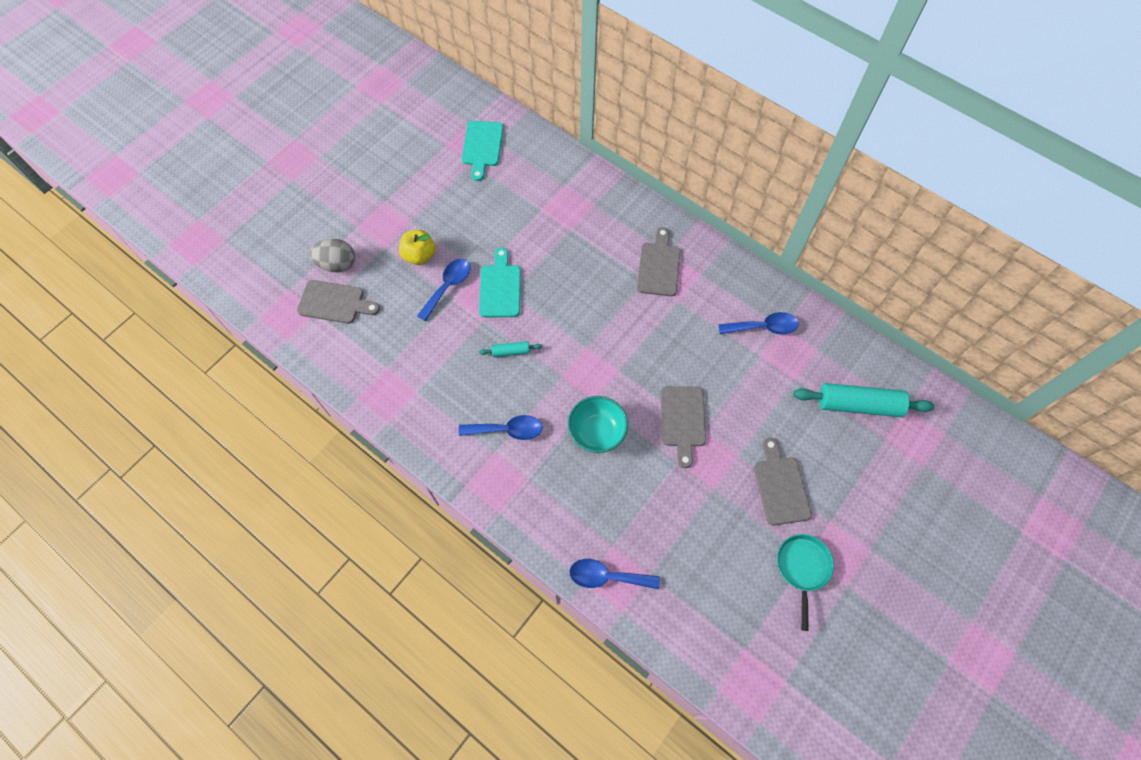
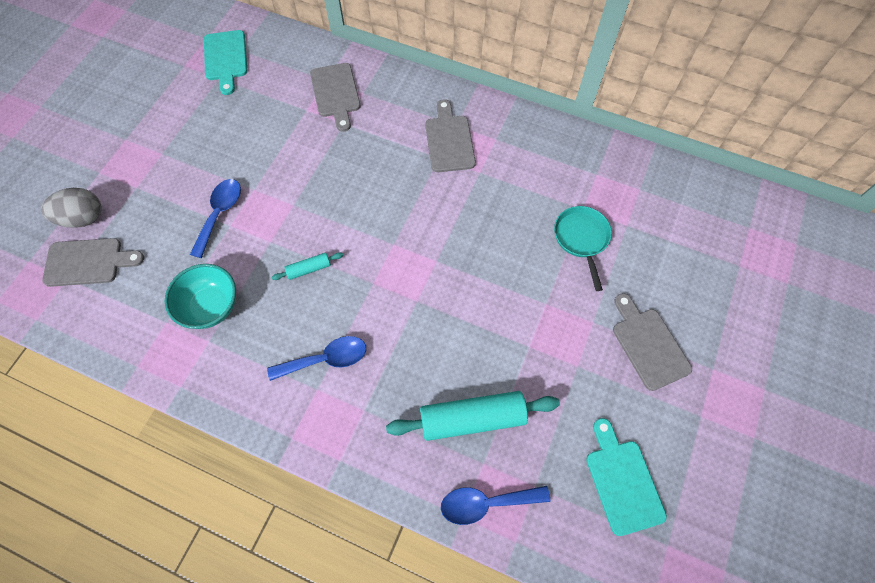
camera: 15 degrees left, 0 degrees up
(419, 255) = (179, 187): yellow apple -> none
(500, 288) = (280, 202): turquoise cutting board -> turquoise cutting board (622, 481)
(597, 432) = (429, 336): turquoise bowl -> turquoise bowl (211, 306)
(683, 420) = (521, 298): grey cutting board -> grey cutting board (336, 93)
(763, 327) = (577, 178): blue spoon -> none
(802, 568) = (701, 430): turquoise pan -> turquoise pan (581, 239)
(858, 405) = (700, 235): turquoise rolling pin -> turquoise rolling pin (472, 418)

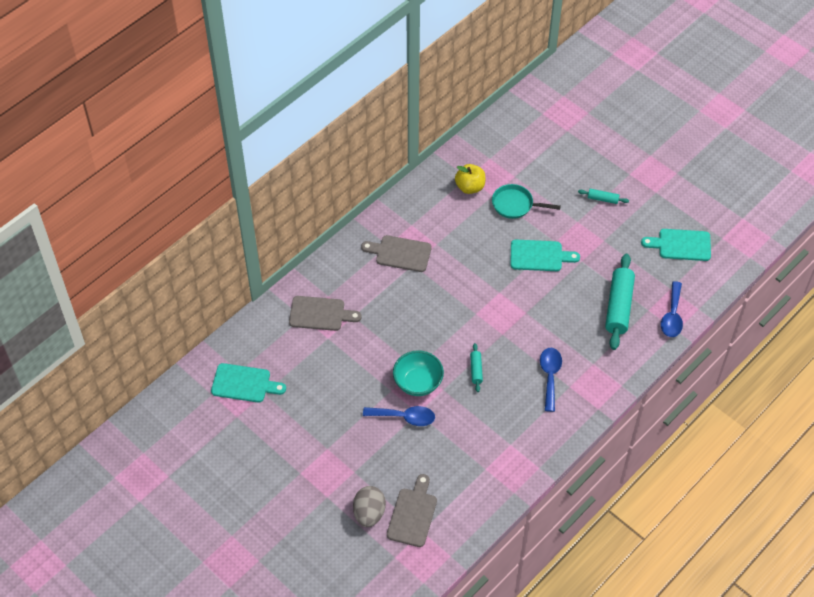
camera: 70 degrees left, 10 degrees down
(211, 306) = (483, 438): turquoise bowl -> turquoise bowl (418, 383)
(220, 214) = (404, 417): blue spoon -> blue spoon turned 150 degrees clockwise
(513, 291) = (539, 256): none -> turquoise cutting board
(582, 181) = (470, 187): none -> yellow apple
(648, 344) = (603, 199): grey cutting board -> turquoise rolling pin

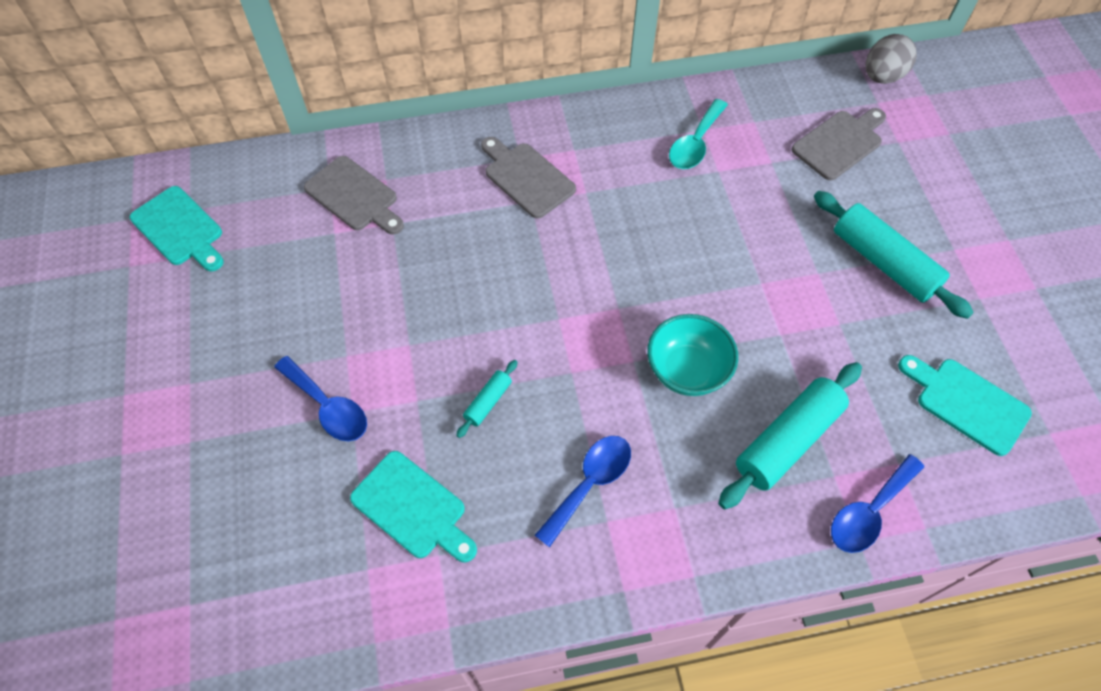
camera: 35 degrees right, 5 degrees up
(369, 513) = (148, 521): grey egg -> grey egg (882, 76)
(413, 514) = (202, 567): grey cutting board -> grey cutting board (839, 143)
(418, 383) = (391, 368): turquoise bowl -> turquoise bowl (687, 370)
(470, 187) = (695, 144): yellow apple -> turquoise spoon
(515, 205) = (741, 200): turquoise pan -> none
(539, 256) = (720, 290): turquoise cutting board -> turquoise cutting board (413, 508)
(603, 199) = (883, 263): turquoise rolling pin -> turquoise rolling pin, size x2.11

